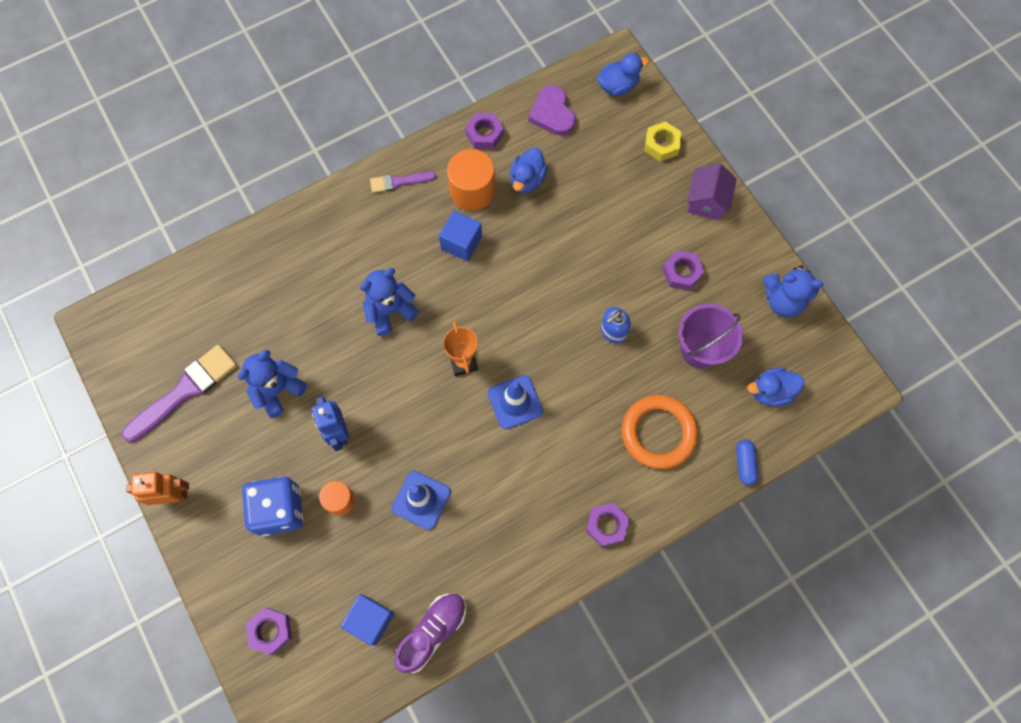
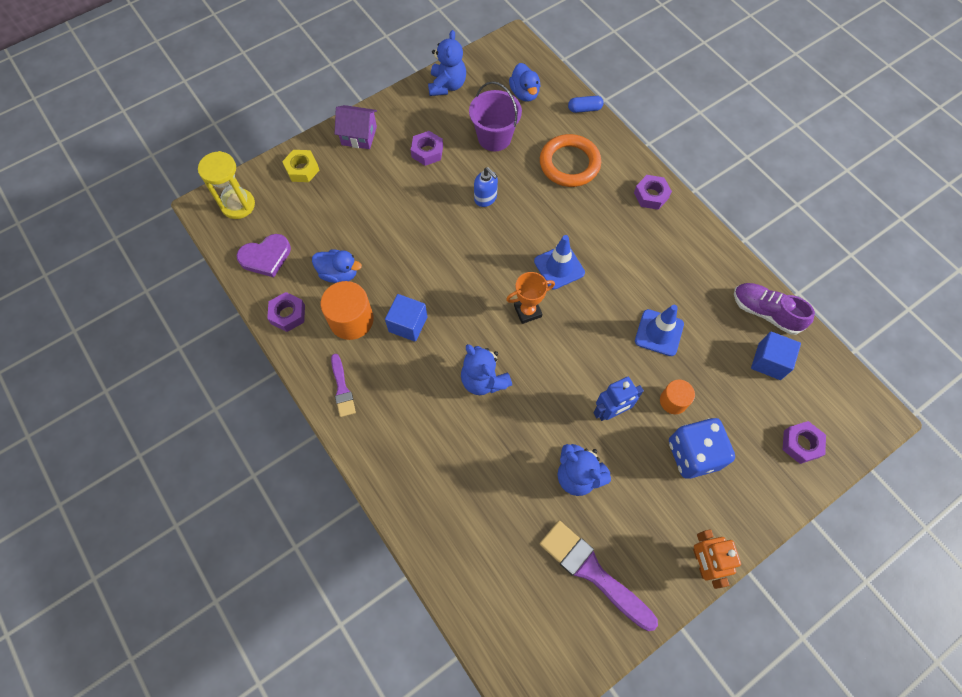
camera: 95 degrees left, 5 degrees down
(618, 86) = (238, 205): blue duck -> yellow hourglass

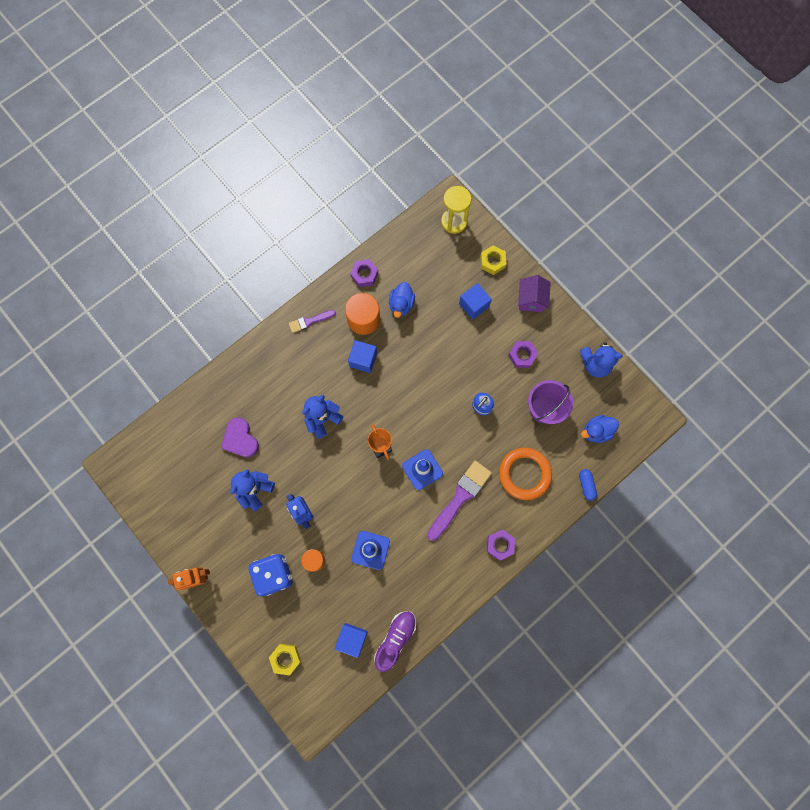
camera: 85 degrees right, 10 degrees up
(266, 257) = (410, 251): purple heart -> purple heart (240, 439)
(355, 194) = (474, 305): none -> blue cube
(593, 572) = (189, 502): purple brush -> purple brush (460, 497)
(801, 444) = (286, 658): purple nut -> yellow nut

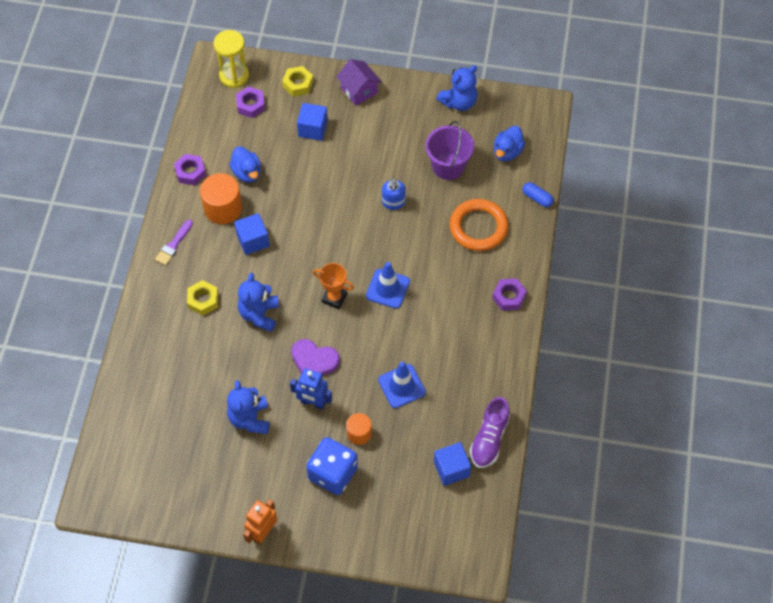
camera: 40 degrees left, 15 degrees down
(240, 439) = (197, 387): purple heart -> purple heart (314, 360)
(286, 658) = (407, 532): yellow nut -> yellow nut (203, 300)
(395, 639) = (489, 439): purple shoe -> purple shoe turned 150 degrees counterclockwise
(460, 497) = (441, 286): purple brush -> none
(522, 355) = (391, 138): purple nut -> purple nut (251, 105)

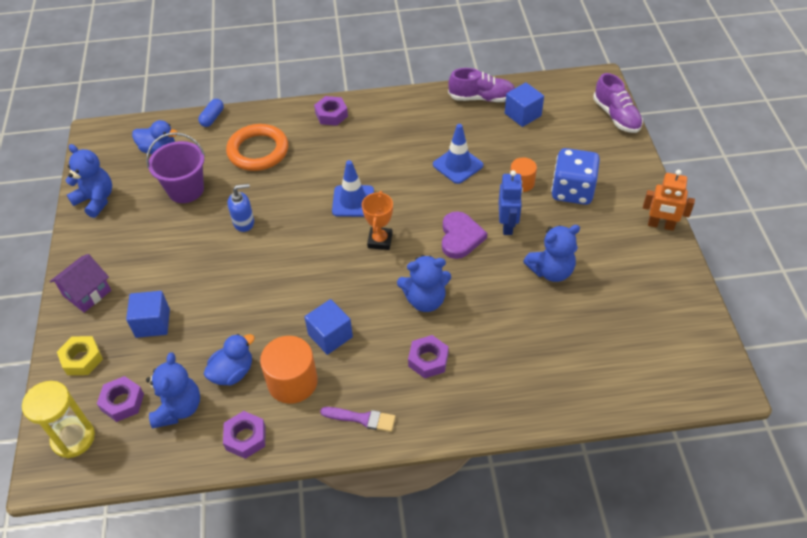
camera: 105 degrees left, 10 degrees down
(203, 300) = (428, 360): yellow nut -> purple nut
(231, 136) = (178, 408): none -> blue teddy bear
(418, 559) = (616, 116): none -> purple shoe

